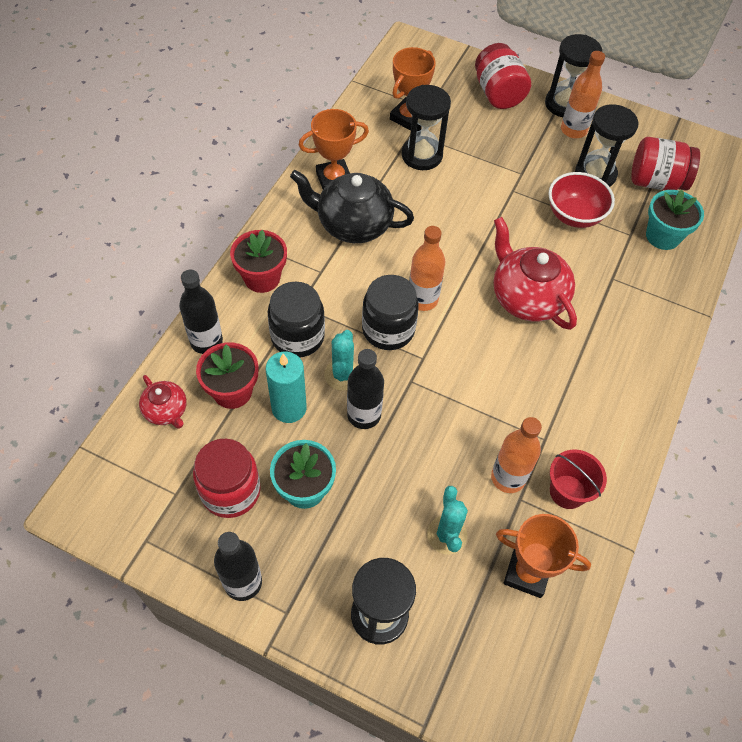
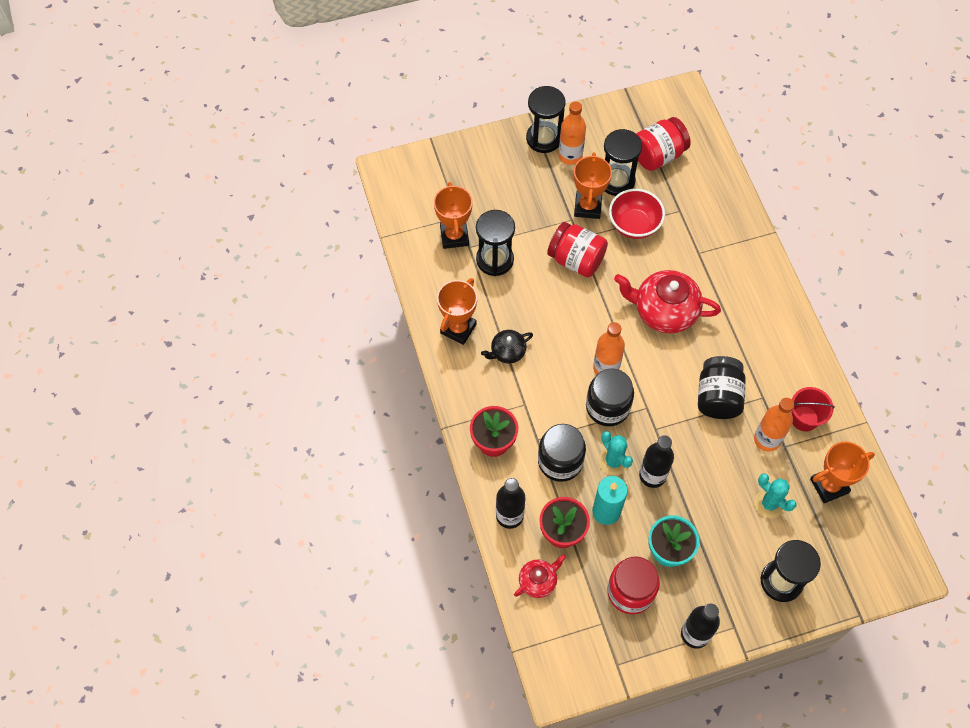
camera: 40 degrees left, 5 degrees up
(166, 411) = (538, 581): red teapot -> red teapot turned 45 degrees counterclockwise
(353, 224) = (507, 352): black teapot -> black teapot, size x0.53
(498, 94) = (493, 165): red jar -> red jar (576, 260)
(500, 403) = (717, 397): none -> black jar
(546, 174) = (587, 207): none -> orange trophy
(663, 236) = (699, 195): turquoise flower pot -> none

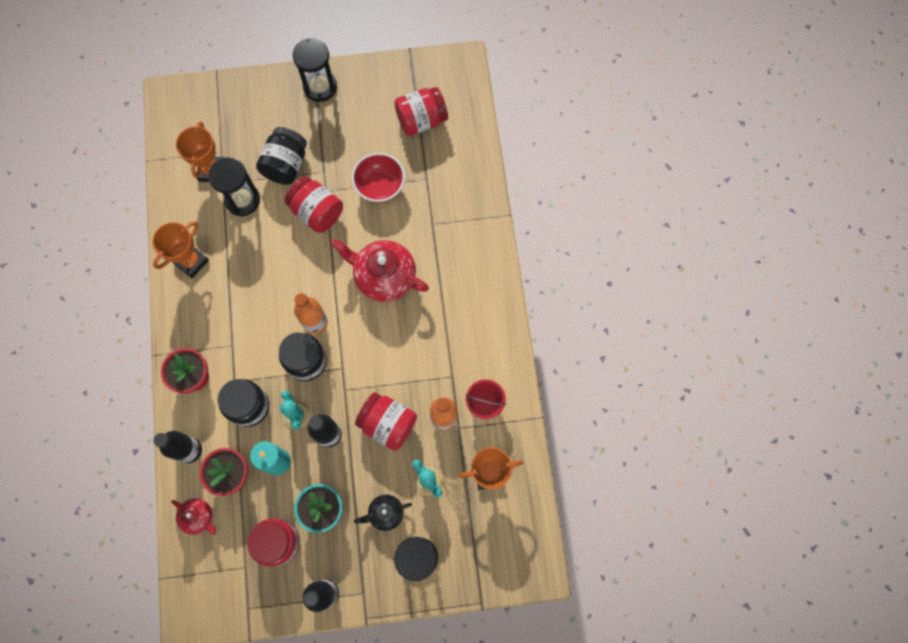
camera: 10 degrees right, 10 degrees up
(507, 352) = (230, 292): black teapot -> black teapot (385, 513)
(538, 581) = (198, 517): red teapot -> red teapot turned 60 degrees clockwise
(570, 156) = (339, 108): orange bottle -> none
(587, 207) = (342, 162): orange trophy -> none
(616, 181) = (376, 140): black hourglass -> none
(710, 455) = (388, 424): none -> red jar
(717, 397) = (410, 369): black jar -> black jar (286, 165)

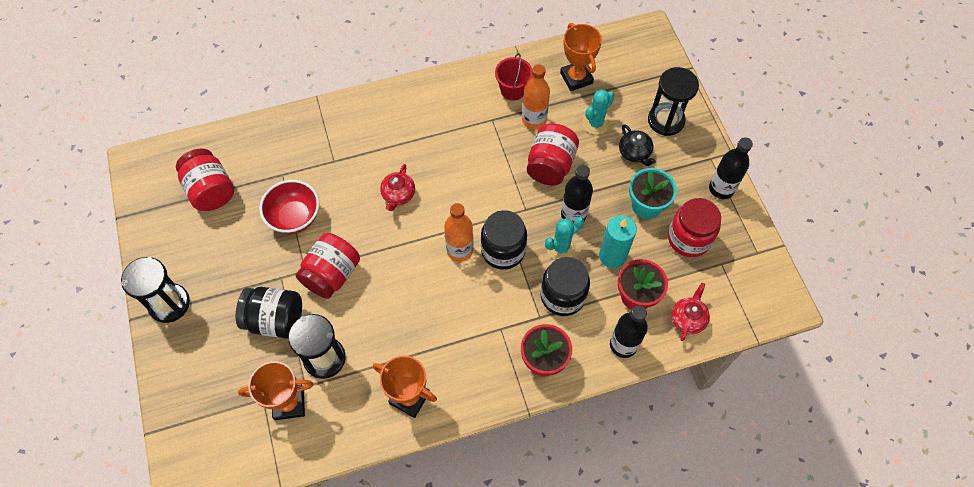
camera: 100 degrees left, 10 degrees down
(384, 277) = (398, 195): red teapot -> red teapot, size x0.53

